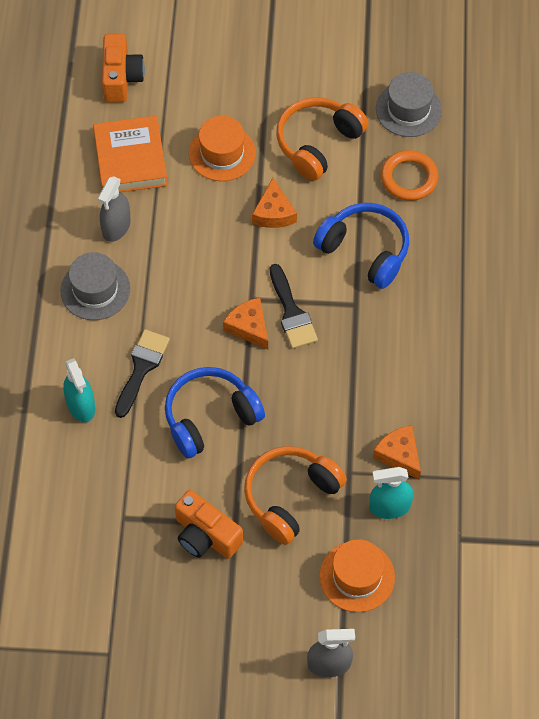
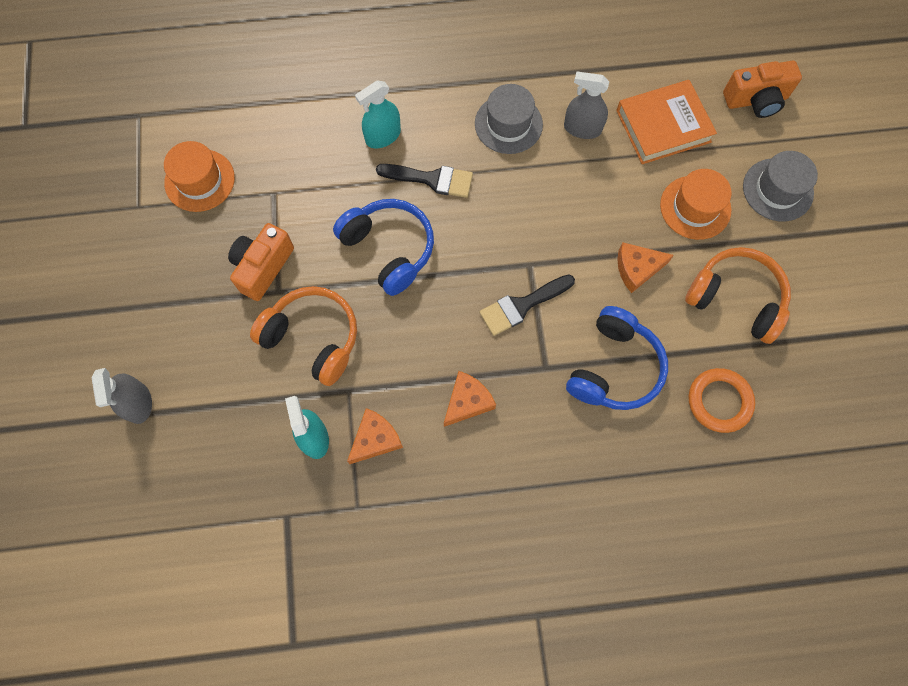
camera: 80 degrees right, 10 degrees up
(249, 327) = (496, 267): orange cheese -> orange cheese (467, 401)
(357, 576) = (233, 416): orange hat -> orange hat (199, 180)
(408, 109) = (810, 388): grey hat -> grey hat (777, 190)

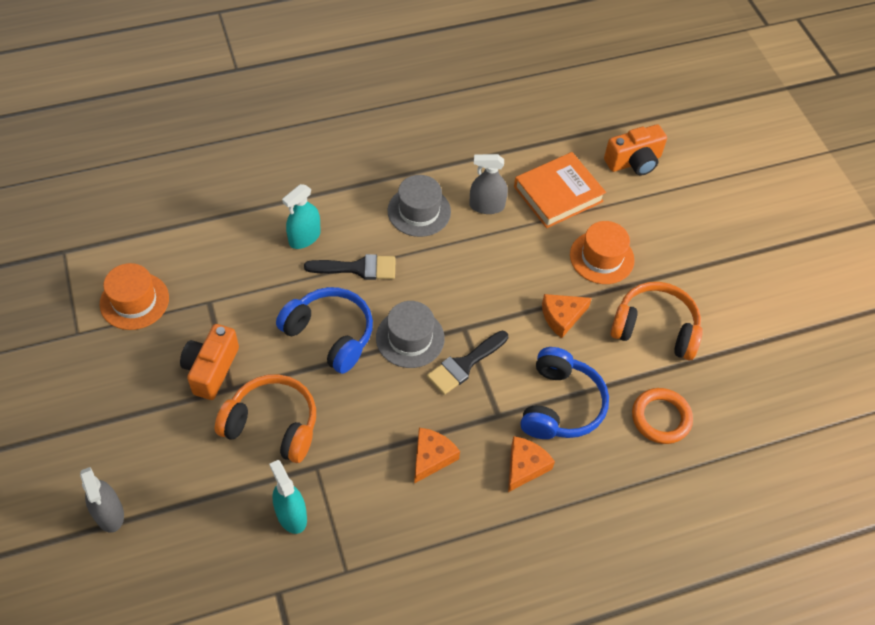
camera: 15 degrees left, 15 degrees down
(375, 439) = (351, 506): orange cheese -> orange cheese (525, 466)
(777, 190) = (670, 232): grey hat -> grey hat (410, 338)

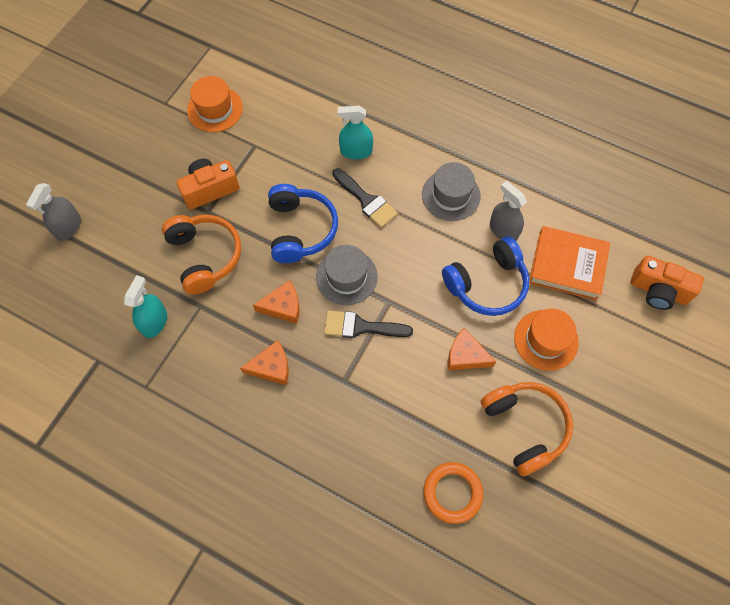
camera: 50 degrees right, 10 degrees up
(525, 466) = (321, 432): orange cheese -> orange cheese (283, 306)
(560, 405) = (392, 414): blue headphones -> blue headphones (487, 284)

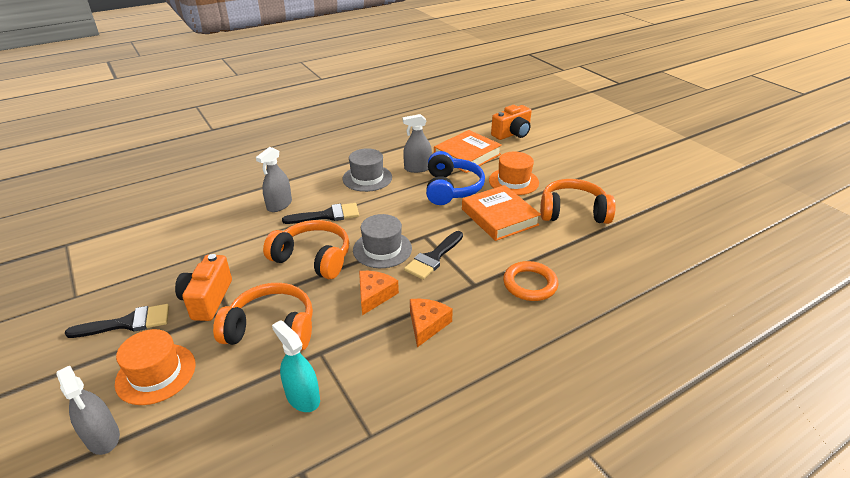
camera: 60 degrees left, 30 degrees down
(159, 158) = (128, 323): none -> black brush
(215, 109) = (132, 265): orange hat -> orange hat (156, 373)
(300, 229) = (313, 258): blue headphones -> orange headphones
(356, 151) = (279, 205): turquoise spray bottle -> grey spray bottle
(452, 493) = (607, 263): orange ring -> orange ring (530, 284)
(465, 355) = (499, 217): orange cheese -> orange book

